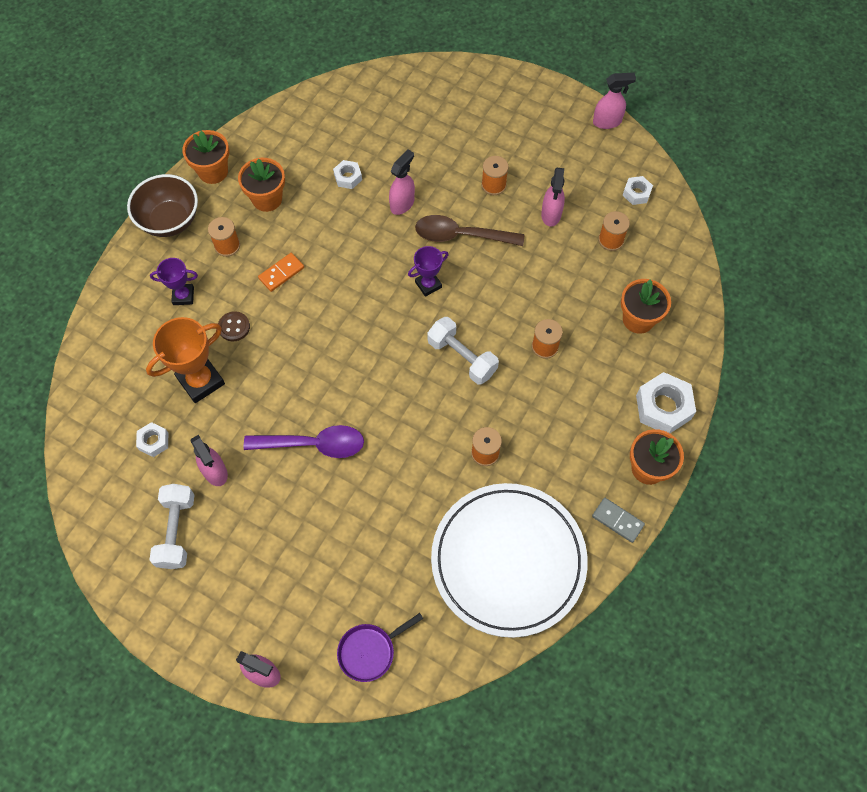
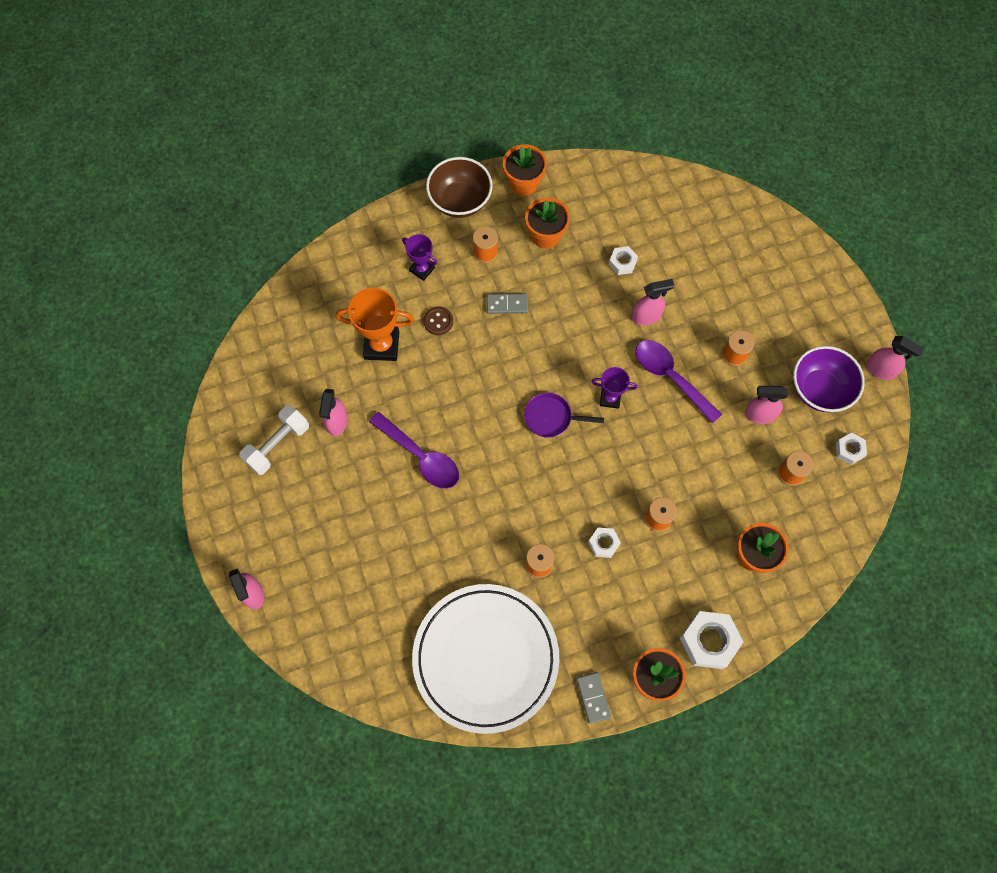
camera: 40 degrees right, 5 degrees up
(153, 441) = (314, 366): white nut -> white nut (603, 543)
(281, 273) = (507, 304): orange domino -> grey domino
(369, 651) = (334, 639): purple pan -> purple pan (551, 417)
(461, 235) = (670, 377): brown spoon -> purple spoon
(462, 357) = (586, 476): white dumbbell -> none
(551, 215) = (759, 414): pink spray bottle -> pink spray bottle turned 45 degrees clockwise
(577, 166) = (819, 389): none -> purple bowl

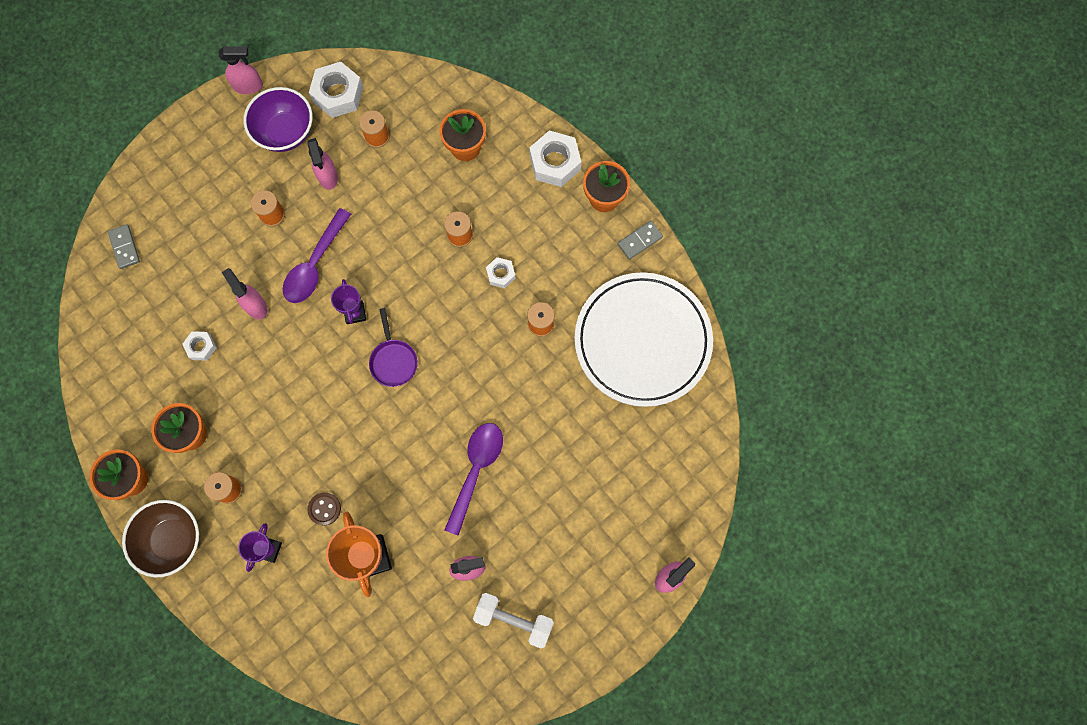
camera: 110 degrees left, 5 degrees up
(507, 304) = (284, 445): grey domino -> grey domino (125, 247)
(849, 450) = (338, 94): white nut -> white nut, size x1.82
(880, 370) = (248, 86): pink spray bottle -> pink spray bottle turned 75 degrees clockwise

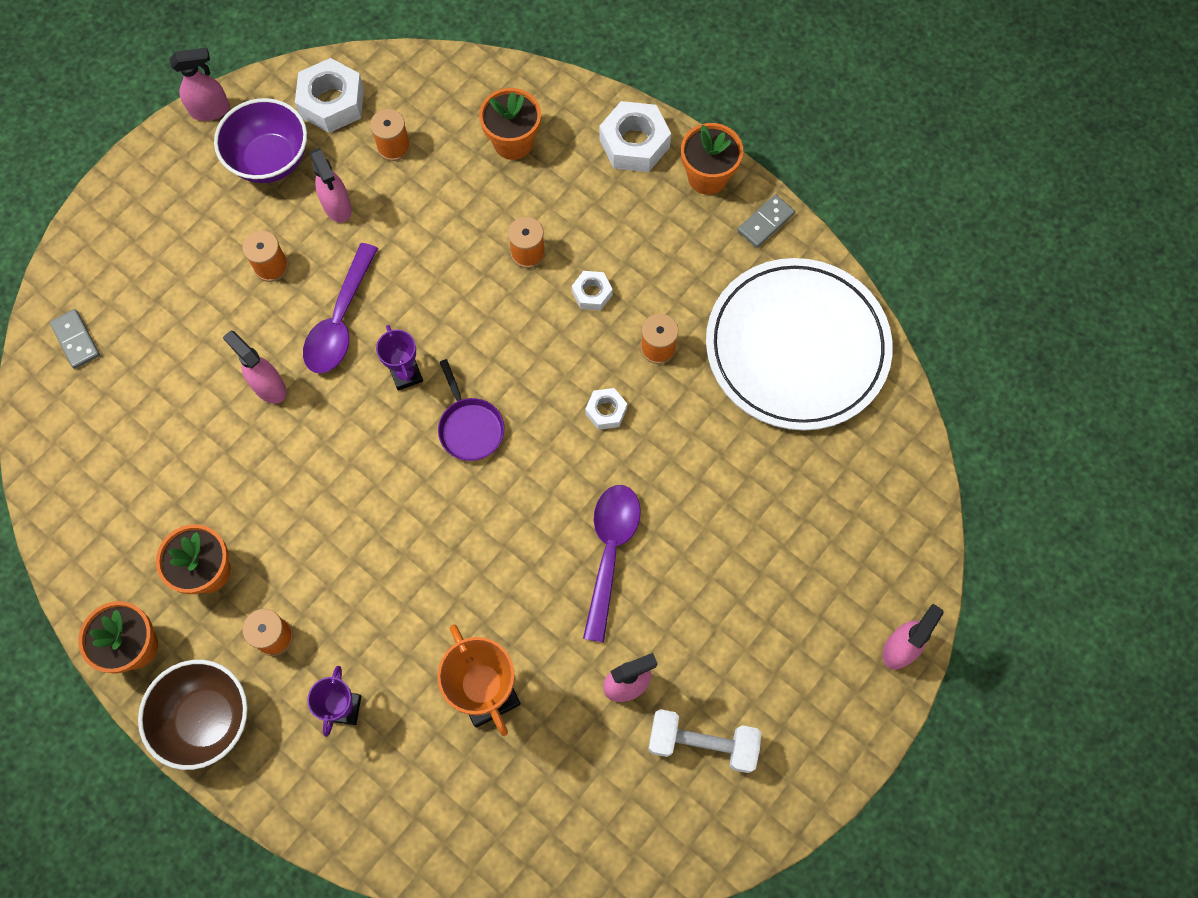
camera: 10 degrees left, 5 degrees down
(201, 347) = (203, 453): white nut -> white nut (606, 411)
(324, 509) = (412, 639): brown button -> none

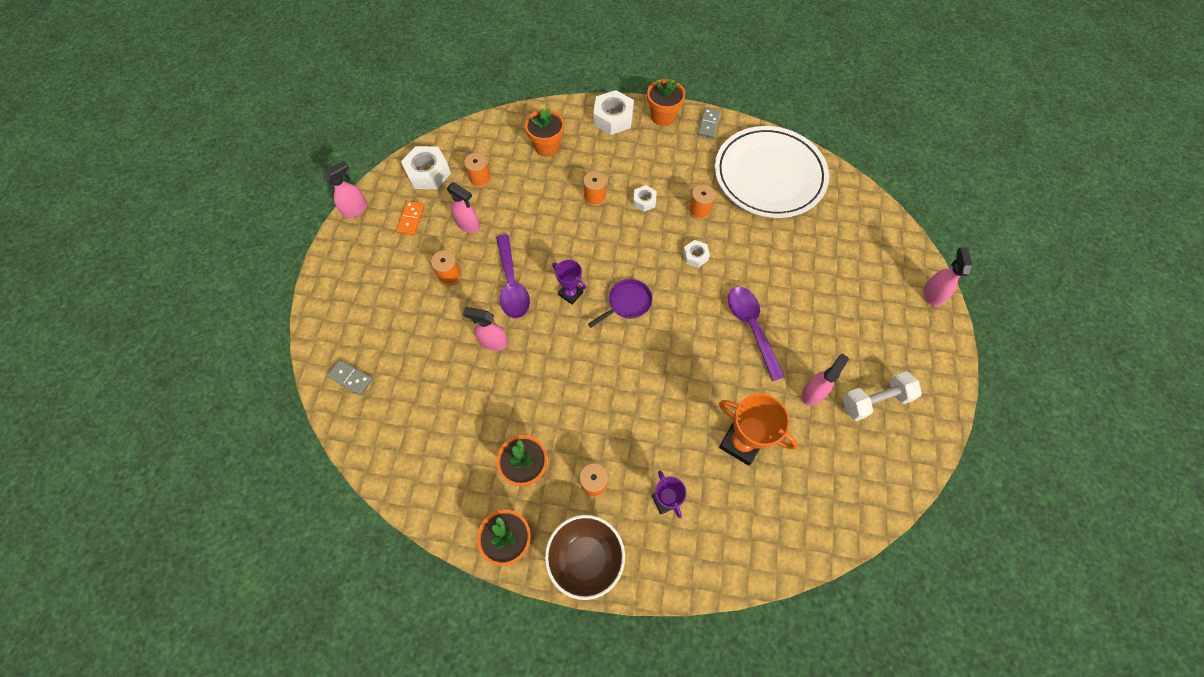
camera: 30 degrees left, 5 degrees down
(270, 160) = (411, 219): purple bowl -> orange domino
(470, 427) = (627, 303): purple pan -> purple pan turned 75 degrees counterclockwise

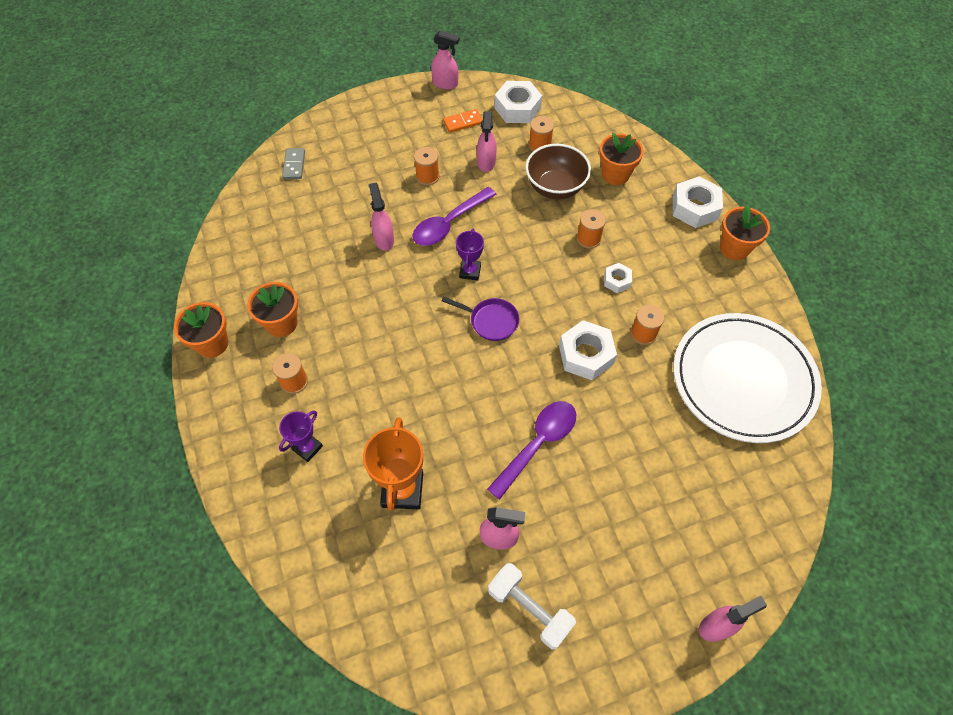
camera: 60 degrees right, 5 degrees down
(585, 558) = (223, 408): brown bowl -> brown bowl (555, 187)
(695, 256) = (586, 355): white nut -> white nut, size x1.82
(708, 124) = (761, 292): grey domino -> none

